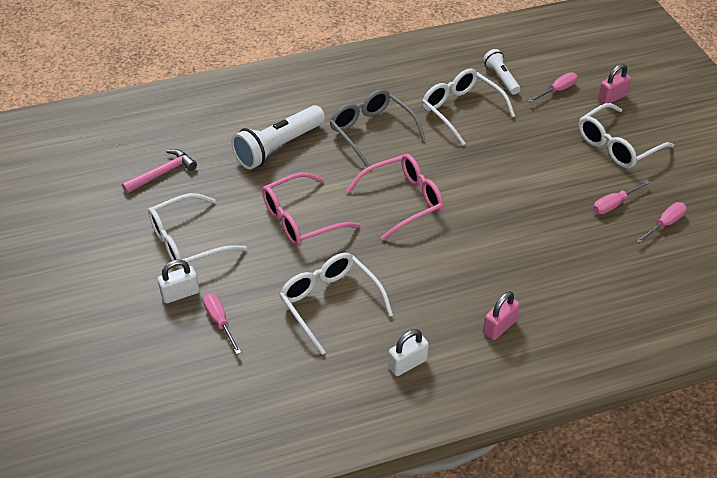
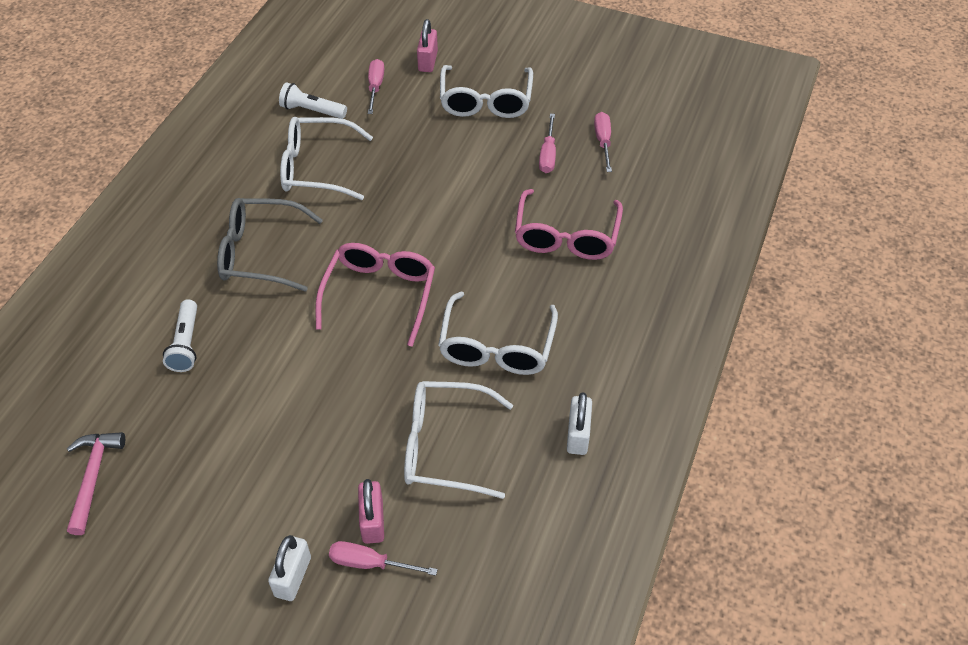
camera: 50 degrees left, 5 degrees up
(187, 242) = (225, 521): white glasses -> white glasses (496, 347)
(278, 147) = (186, 344): white flashlight -> white flashlight, size x0.57
(300, 220) = (309, 395): pink glasses -> pink glasses (566, 236)
(499, 327) = (601, 335): pink padlock -> pink padlock (372, 521)

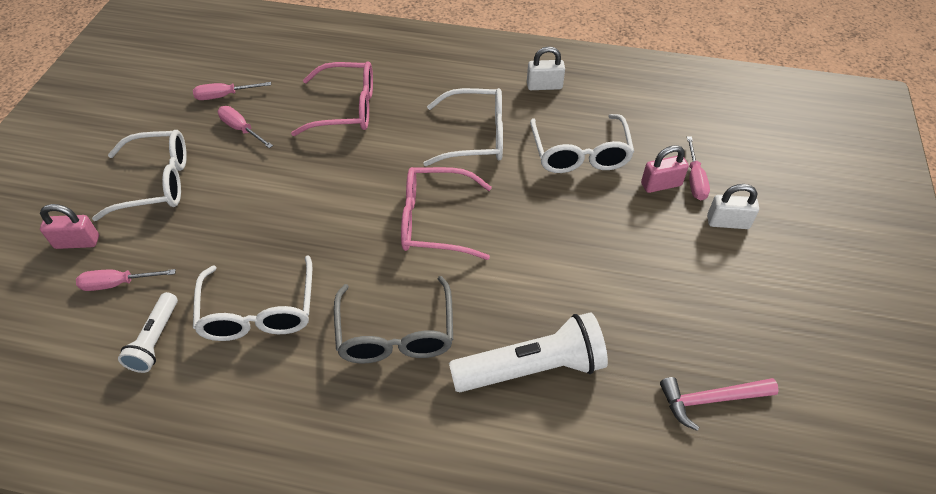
camera: 100 degrees left, 0 degrees up
(186, 344) = (532, 368): white flashlight -> white flashlight, size x1.75
(548, 155) = (241, 129): pink screwdriver -> pink screwdriver turned 135 degrees counterclockwise

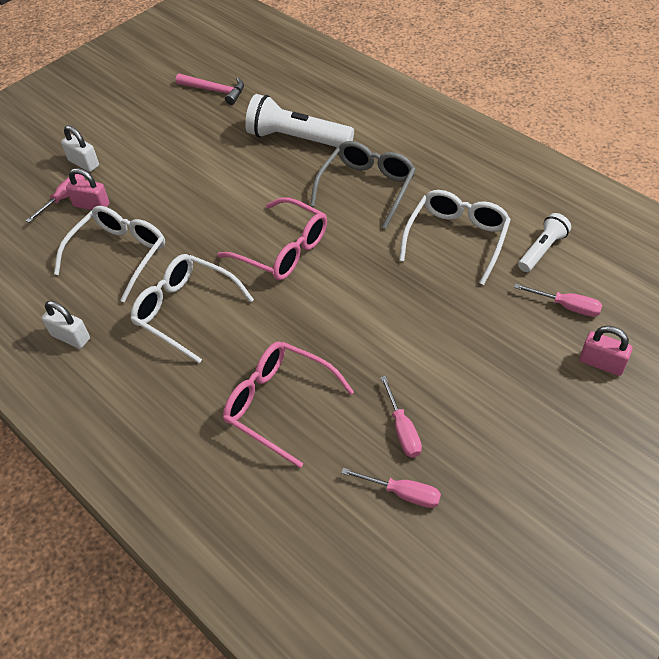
camera: 145 degrees left, 0 degrees up
(157, 183) = (512, 398): white glasses -> none

